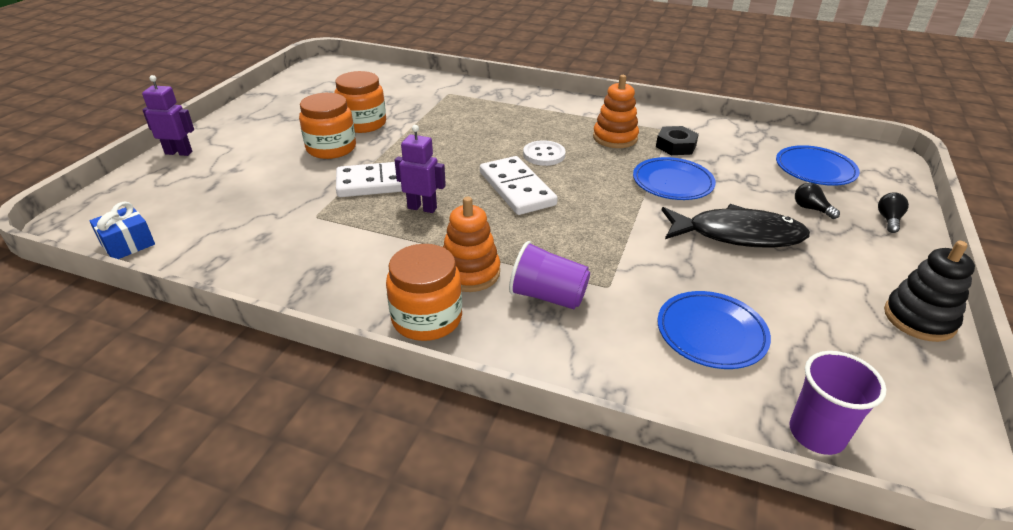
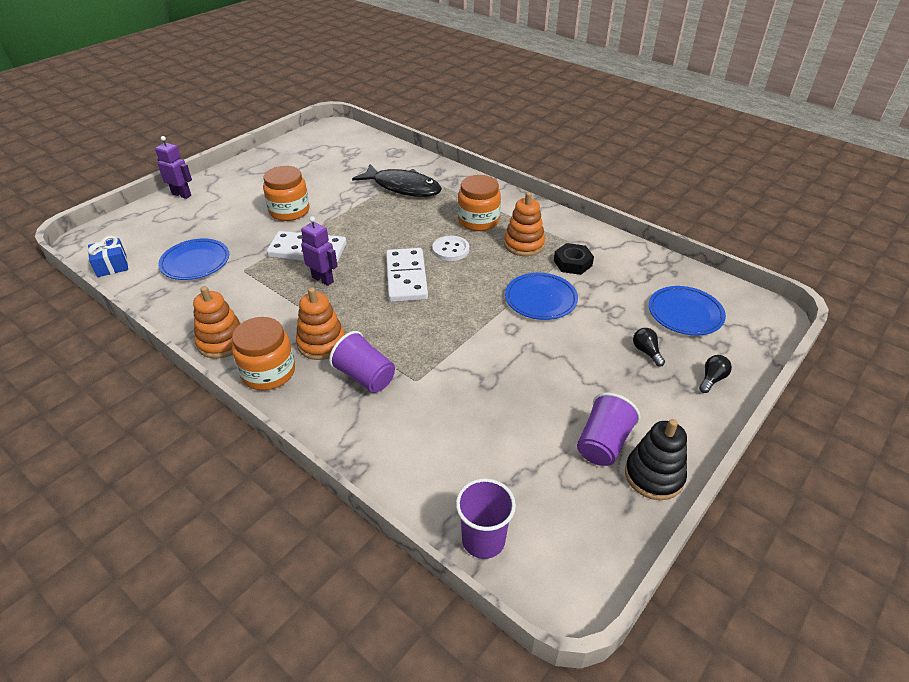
camera: 20 degrees right, 5 degrees up
(341, 298) = (222, 342): none -> orange stacking toy
(363, 123) = (327, 192): orange jar -> orange jar (478, 221)
(711, 333) = (466, 440): blue plate -> blue plate (195, 262)
(737, 235) = (558, 361): black fish -> black fish (403, 187)
(847, 301) = (603, 443): none -> purple cup

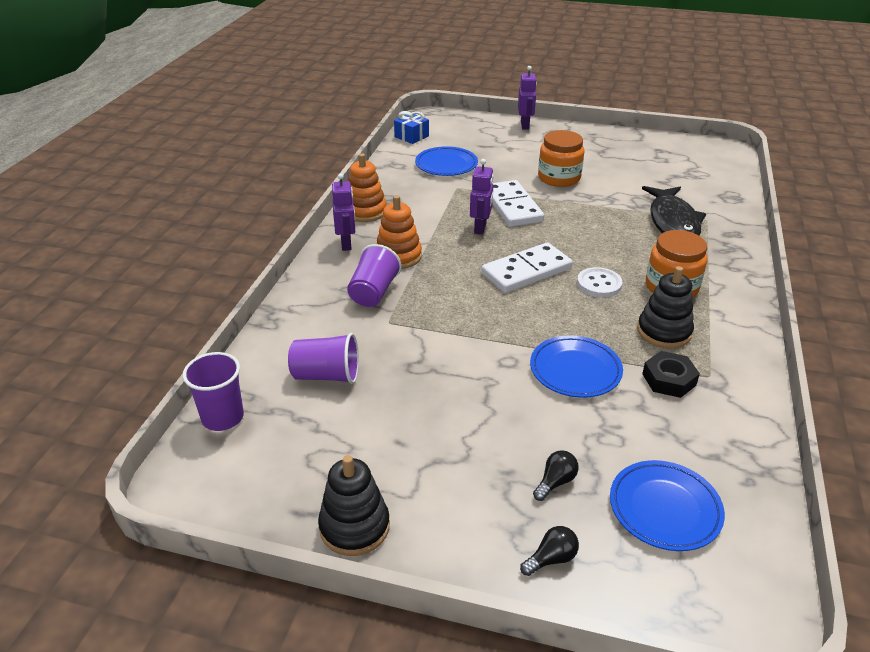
camera: 65 degrees right, 5 degrees down
(268, 372) = (346, 244): orange jar -> purple robot
(524, 244) = (664, 332): orange stacking toy -> black stacking toy
(603, 443) = (379, 474): purple cup -> purple cup (326, 375)
(712, 379) = (551, 559): black light bulb -> black light bulb turned 45 degrees counterclockwise

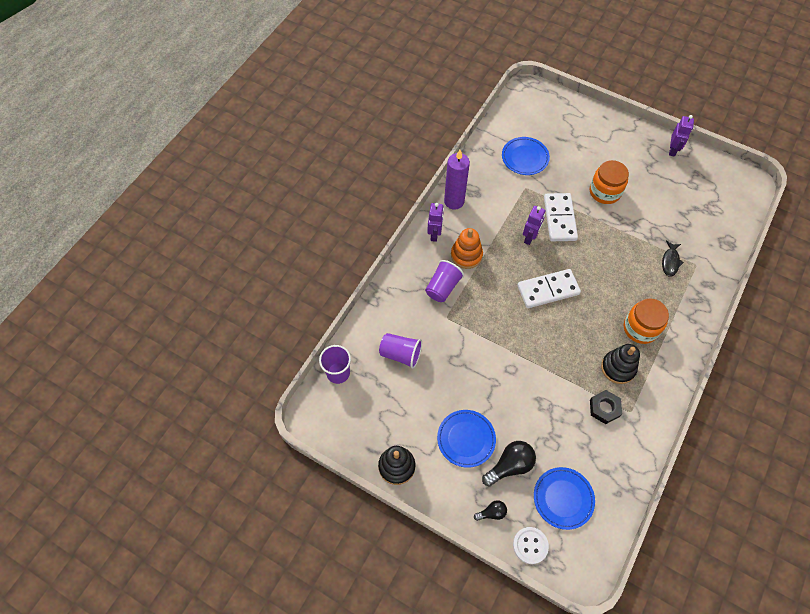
camera: 15 degrees right, 25 degrees up
(365, 211) = (454, 201): orange stacking toy -> purple candle
(411, 136) = (507, 115): blue gift -> none
(525, 125) = (600, 118): purple robot -> purple robot (672, 150)
(555, 482) = (510, 466): black light bulb -> black light bulb, size x1.80
(575, 370) = (549, 386): blue plate -> blue plate (466, 439)
(599, 284) = (592, 314): white button -> white button (530, 545)
(673, 222) = (670, 261): black fish -> black fish, size x0.51

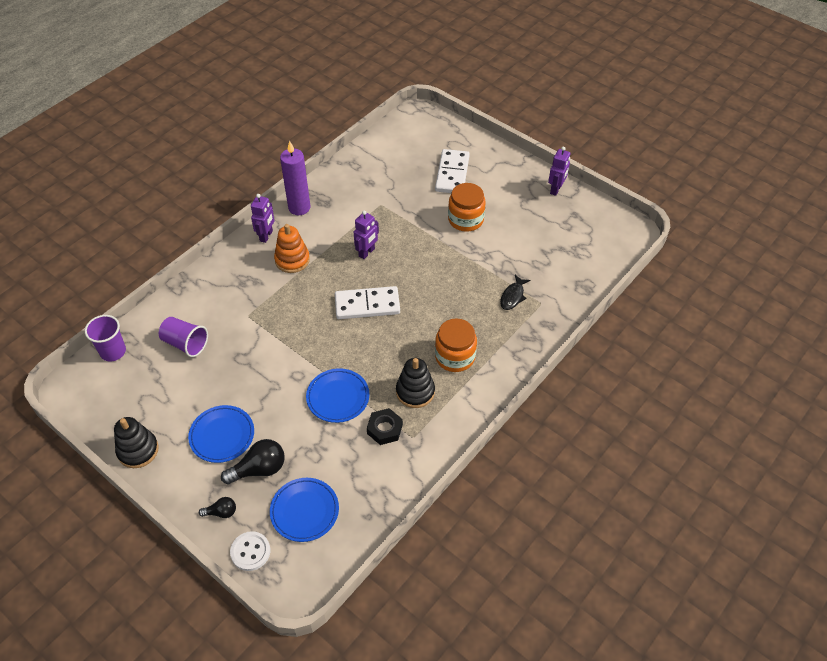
camera: 10 degrees right, 10 degrees down
(443, 287) = (255, 287): purple cup -> none
(525, 158) = (391, 176): blue plate -> blue plate (338, 397)
(559, 218) = (406, 239): white domino -> white domino (452, 174)

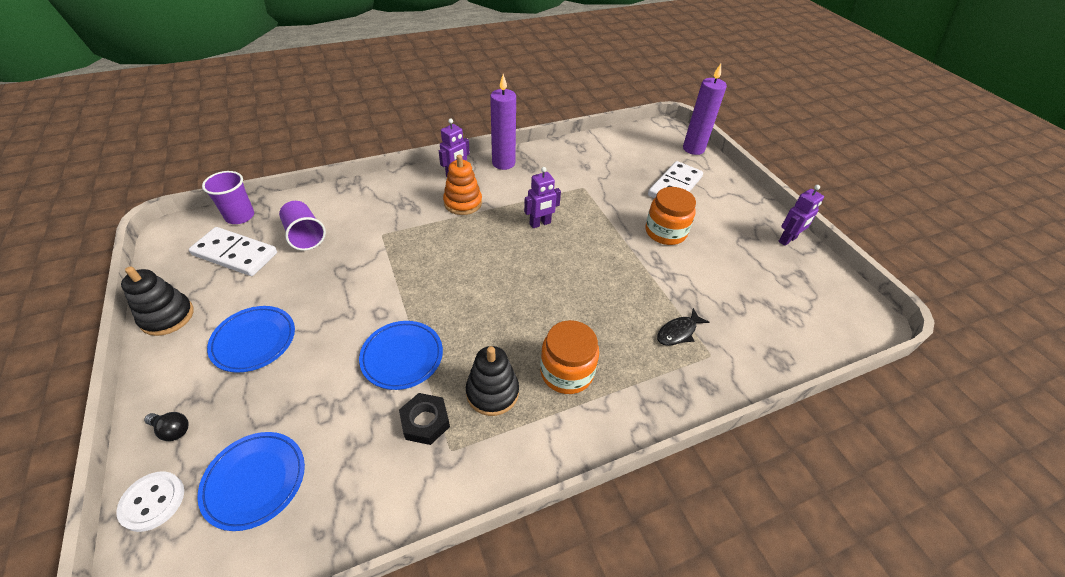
camera: 25 degrees right, 5 degrees down
(259, 469) = (255, 398): black light bulb -> none
(367, 305) = (505, 273): white domino -> white domino (235, 254)
(449, 128) = (693, 149): none -> purple candle

